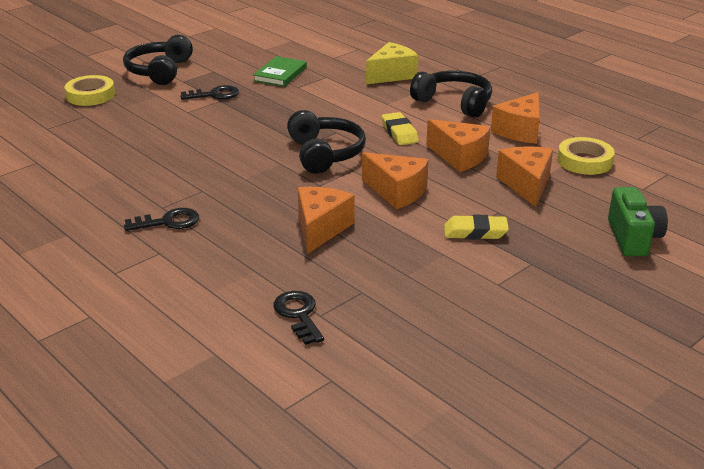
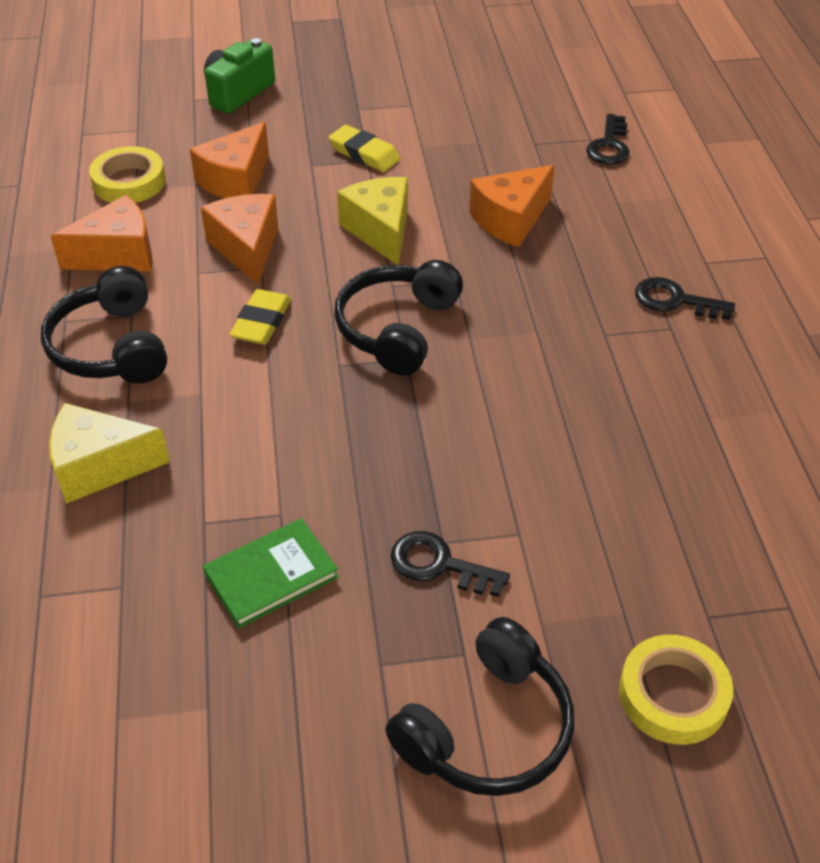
camera: 145 degrees left, 15 degrees up
(397, 192) = (380, 231): orange cheese -> yellow cheese

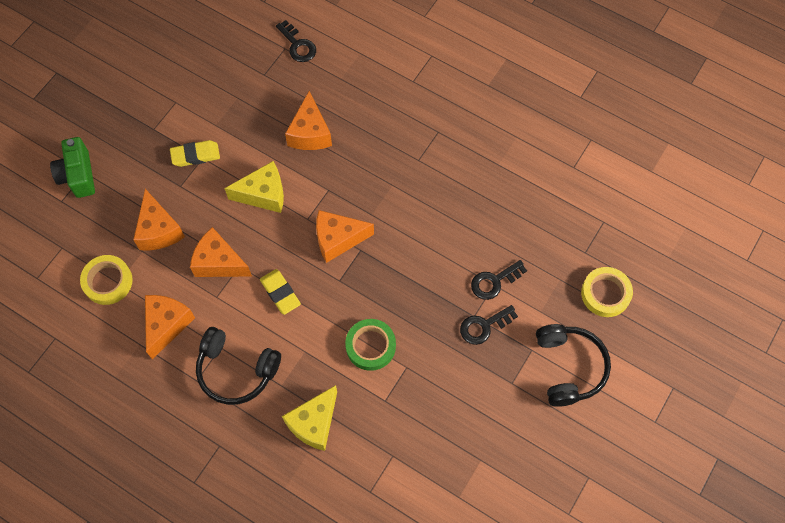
camera: 50 degrees left, 20 degrees up
(271, 576) = (436, 393): green book -> none
(274, 455) = (370, 346): none -> green tape
(380, 231) = (263, 194): yellow cheese -> yellow cheese turned 150 degrees clockwise
(397, 329) = (338, 239): black headphones -> orange cheese
(675, 300) = (424, 115): black key -> black key (494, 282)

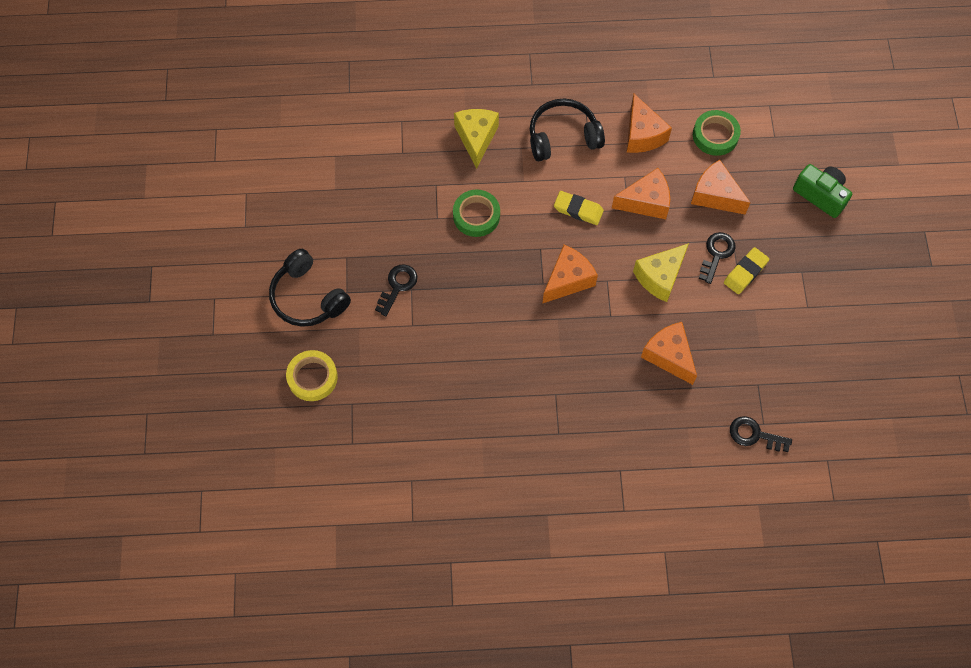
camera: 145 degrees right, 0 degrees up
(108, 281) = (715, 135): yellow tape -> green tape
(494, 282) = (413, 327): black key -> black key (716, 254)

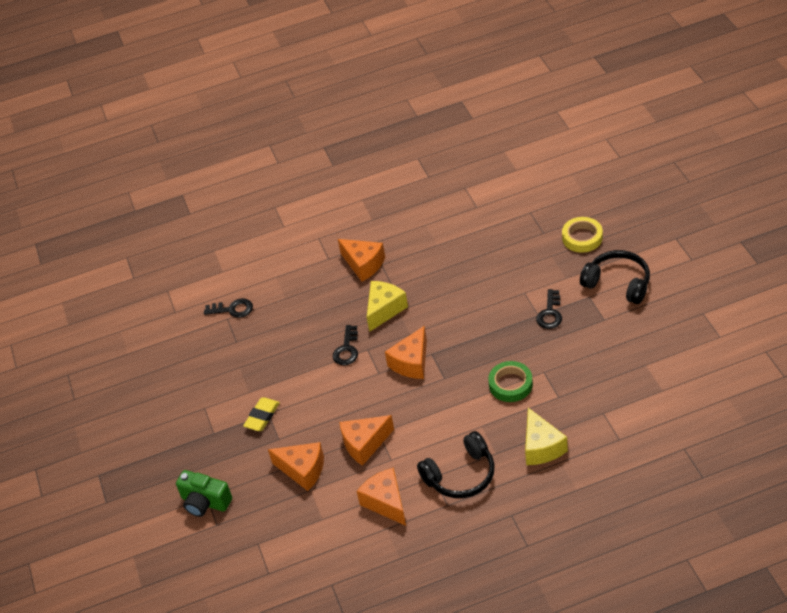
camera: 170 degrees right, 20 degrees down
(578, 210) = (423, 418): yellow eraser -> none
(660, 277) = (334, 389): yellow cheese -> yellow cheese (384, 310)
(669, 356) = (311, 337): orange cheese -> orange cheese (363, 264)
(715, 135) = (315, 525): green tape -> none
(716, 254) = (290, 423): black key -> black key (347, 349)

